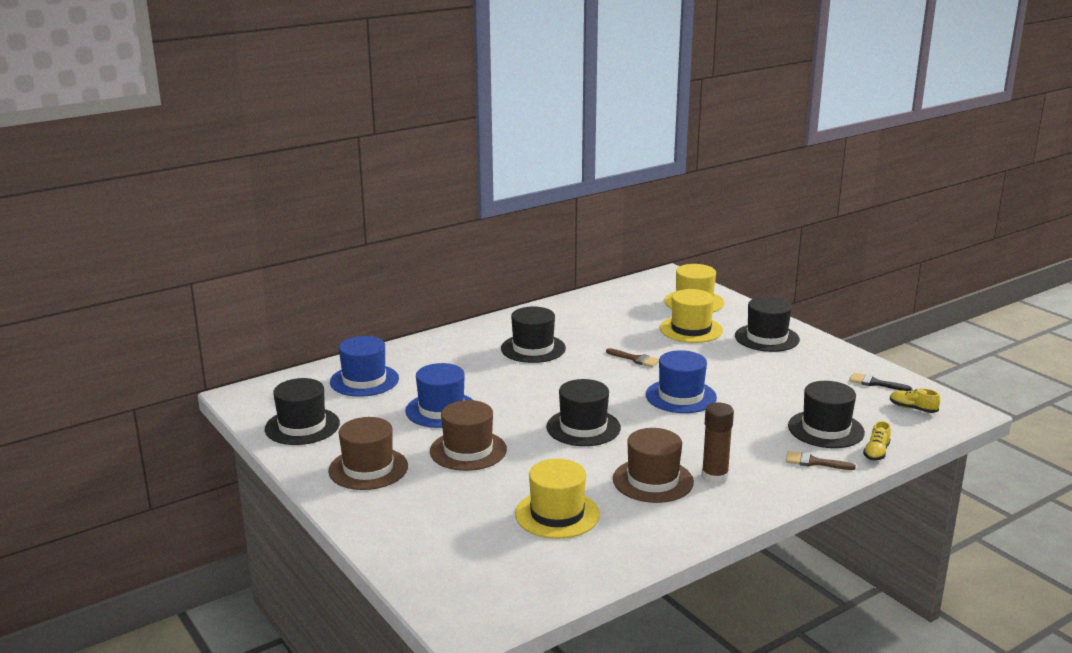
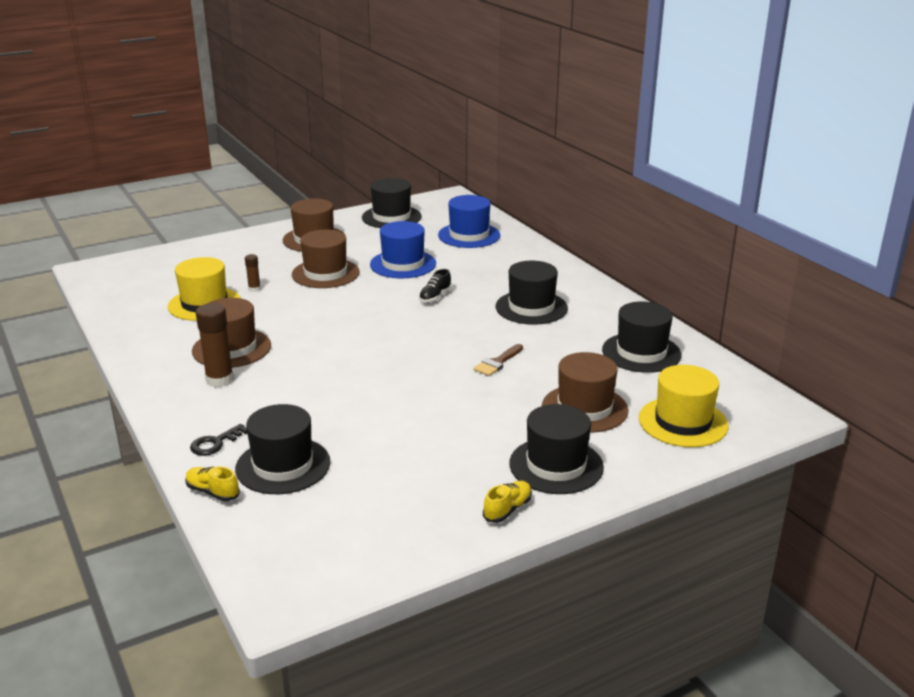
camera: 95 degrees right, 5 degrees up
(513, 488) = (254, 289): none -> brown glue stick
(518, 389) = (435, 297): none -> black shoe
(583, 427) = (346, 323): black hat -> black hat (641, 352)
(681, 396) = (396, 380): blue hat -> none
(691, 329) = (584, 408): yellow hat -> brown hat
(814, 462) = (215, 443): brown brush -> black key
(875, 383) = (394, 535): black brush -> none
(912, 408) = (308, 552): yellow shoe -> yellow shoe (507, 509)

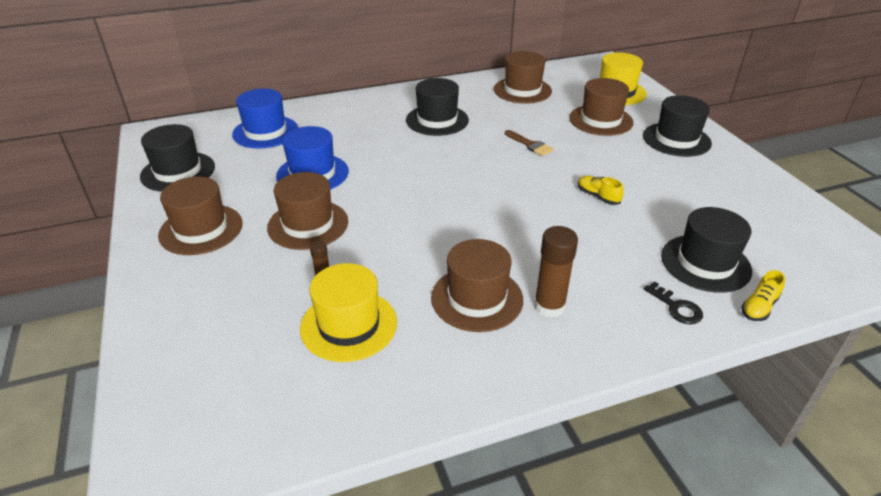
camera: 80 degrees left, 10 degrees up
(435, 297) = (397, 162): black shoe -> none
(507, 509) = (734, 163): yellow shoe -> yellow shoe (598, 196)
(641, 352) = (522, 90): black hat -> brown hat

